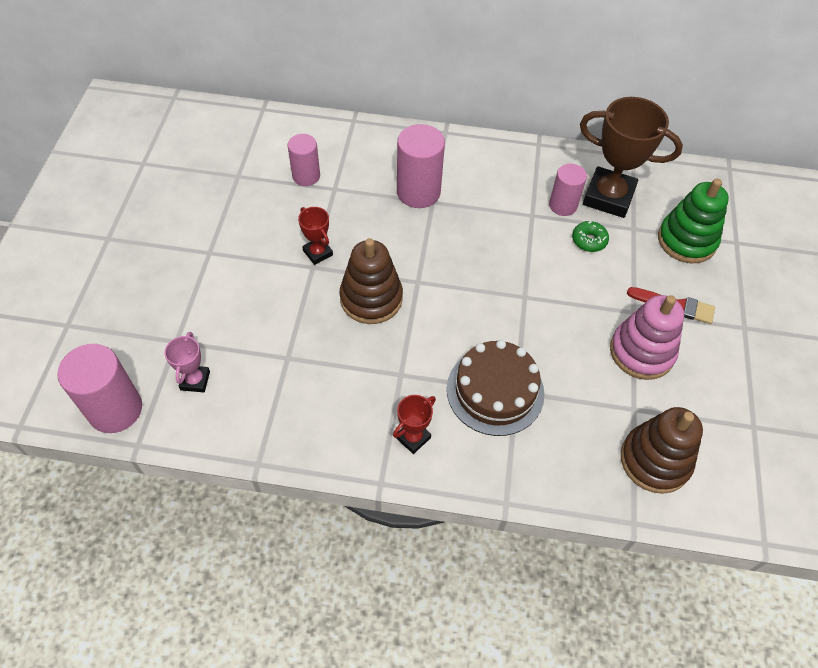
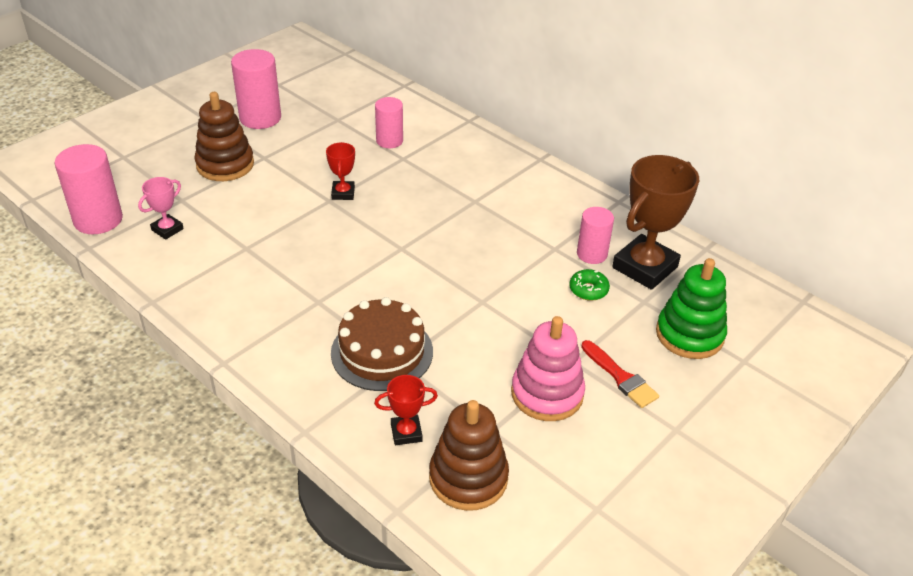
camera: 35 degrees right, 15 degrees down
(371, 298) = (351, 241): brown stacking toy -> brown stacking toy (225, 165)
(413, 437) = (281, 347): red trophy -> red trophy (406, 433)
(418, 192) = (470, 189): pink cylinder -> pink cylinder (260, 118)
(608, 197) = (645, 267): brown trophy -> brown trophy turned 75 degrees clockwise

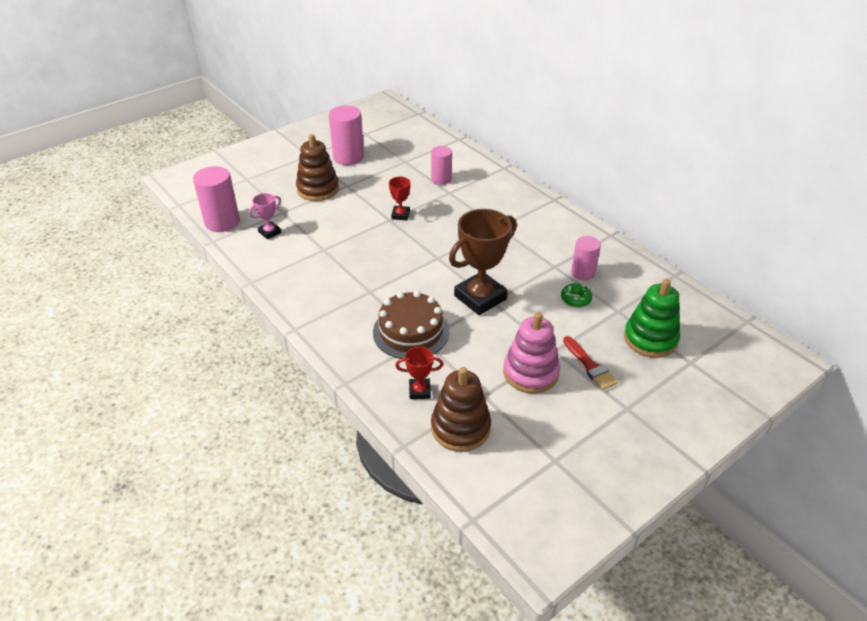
camera: 10 degrees right, 0 degrees up
(645, 267) = (623, 286): brown trophy -> brown trophy (480, 297)

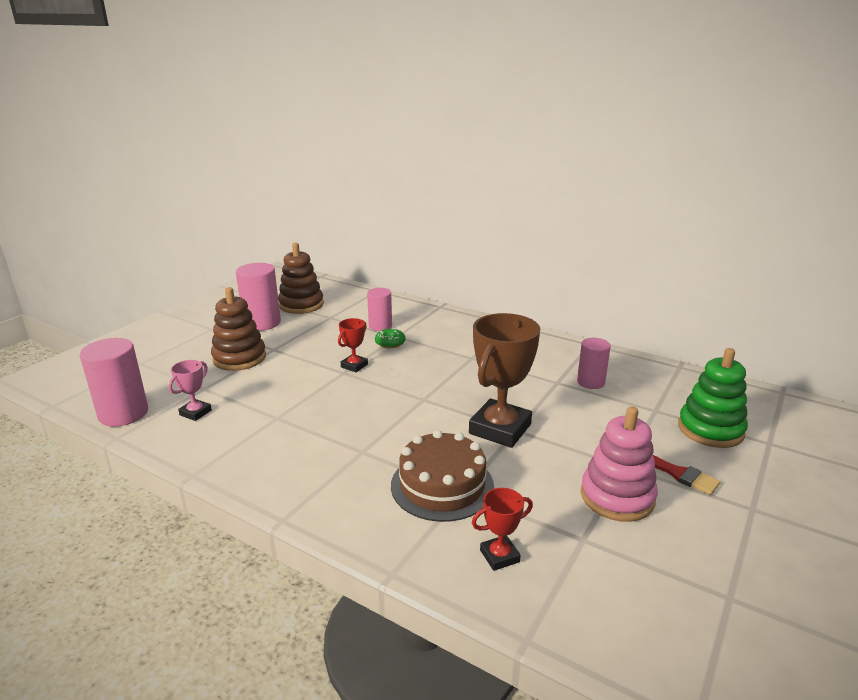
camera: 20 degrees left, 15 degrees down
(400, 215) = (354, 366): red trophy -> red trophy turned 45 degrees clockwise
(460, 428) = (584, 590): brown stacking toy -> brown stacking toy (301, 305)
(575, 299) = (604, 408): green donut -> green donut (390, 343)

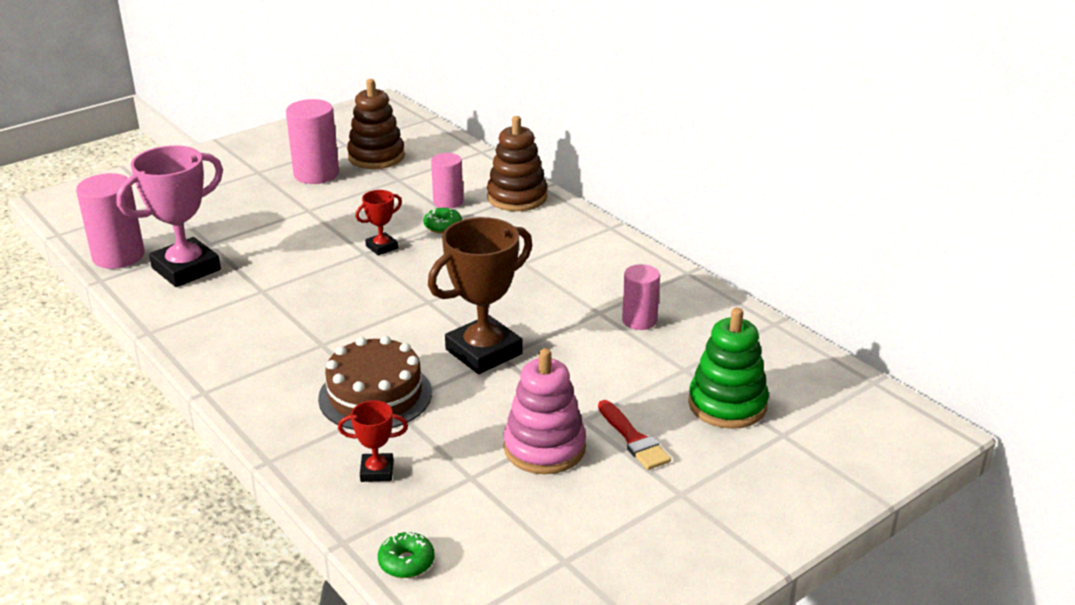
camera: 20 degrees right, 5 degrees up
(195, 413) = (186, 269): pink trophy -> pink trophy, size x2.06
(239, 358) = (265, 214): brown stacking toy -> brown stacking toy (517, 197)
(602, 643) = (406, 562): none -> green donut

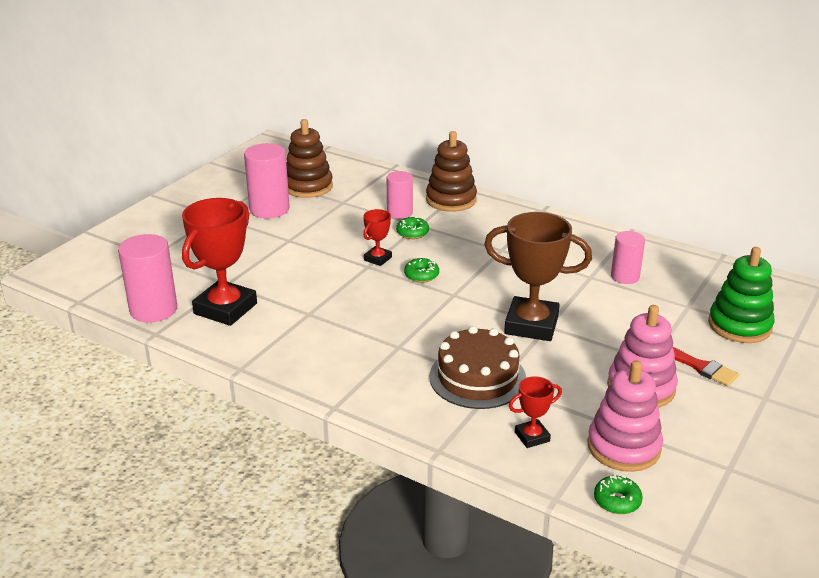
camera: 20 degrees left, 0 degrees up
(186, 269) = (225, 308): pink trophy -> red trophy
(412, 274) = (421, 275): none -> green donut
(466, 507) = (623, 447): none -> pink stacking toy
(483, 352) = (531, 325): brown trophy -> brown trophy turned 75 degrees clockwise

